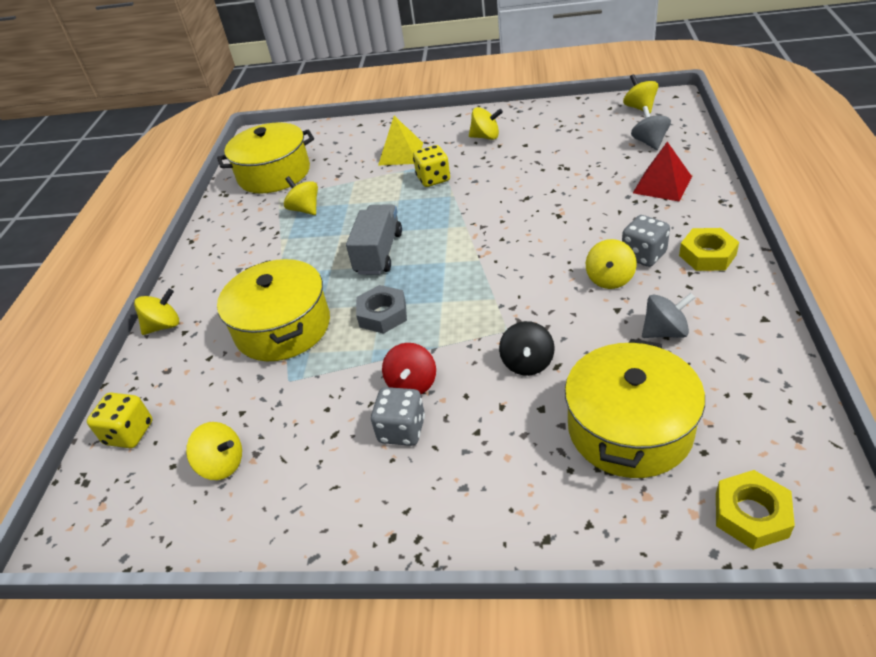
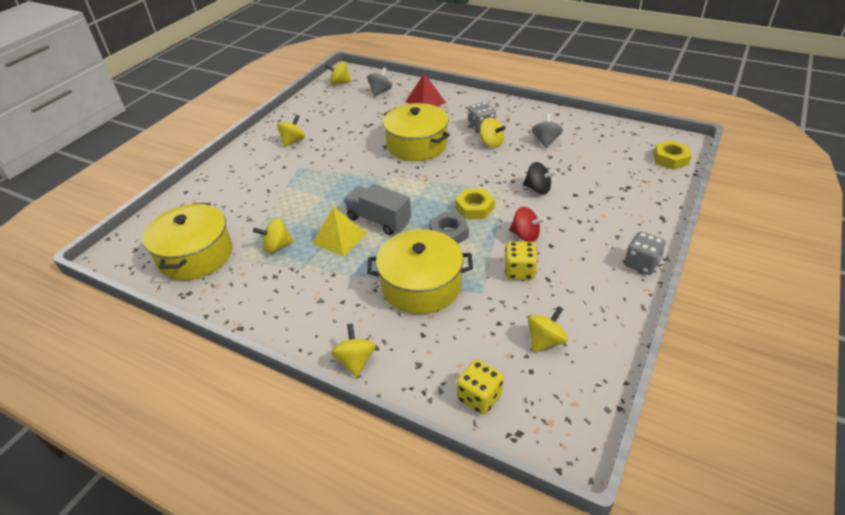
camera: 70 degrees left, 0 degrees up
(401, 153) = (262, 181): yellow pyramid -> yellow pyramid (339, 238)
(402, 430) = (562, 249): grey dice -> grey dice (641, 264)
(433, 179) = (316, 175): yellow dice -> yellow dice (519, 271)
(629, 428) = (605, 172): yellow pot -> yellow pot (417, 145)
(649, 142) = (380, 92): grey spinning top -> grey spinning top turned 105 degrees clockwise
(707, 255) = (498, 111): yellow nut -> yellow nut (474, 208)

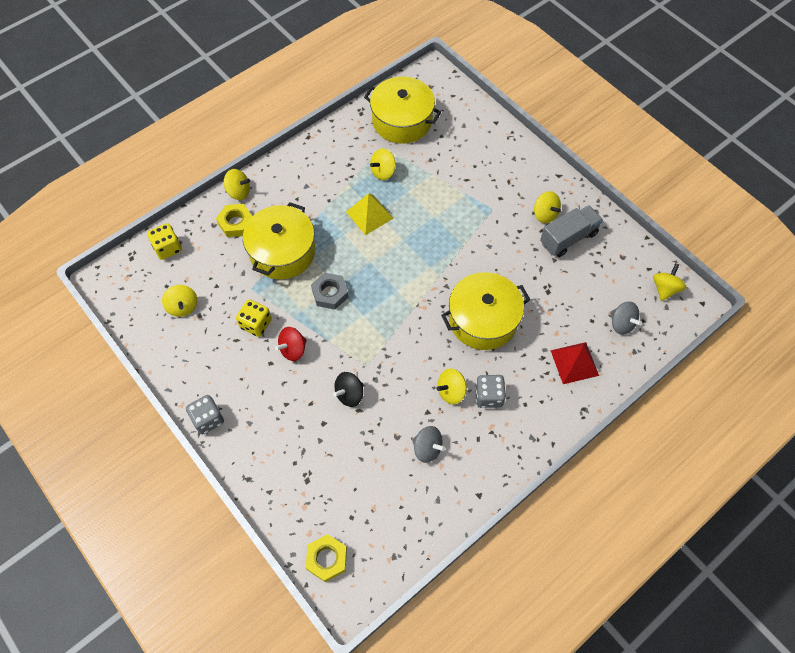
camera: 110 degrees right, 20 degrees up
(277, 246) = (383, 172): yellow spinning top -> yellow spinning top turned 135 degrees counterclockwise
(379, 220) = (377, 248): grey truck -> grey truck (568, 238)
(474, 208) = (352, 327): yellow nut -> yellow nut (236, 223)

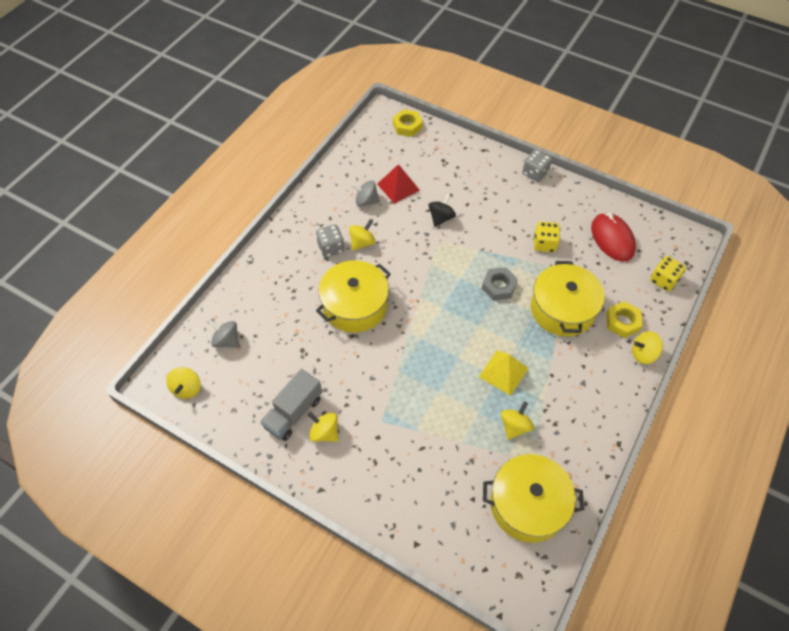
camera: 160 degrees right, 5 degrees down
(183, 307) = (612, 239): yellow spinning top -> red mouse
(293, 349) = (503, 235): red spinning top -> none
(574, 363) = (264, 294): red pyramid -> red pyramid (398, 187)

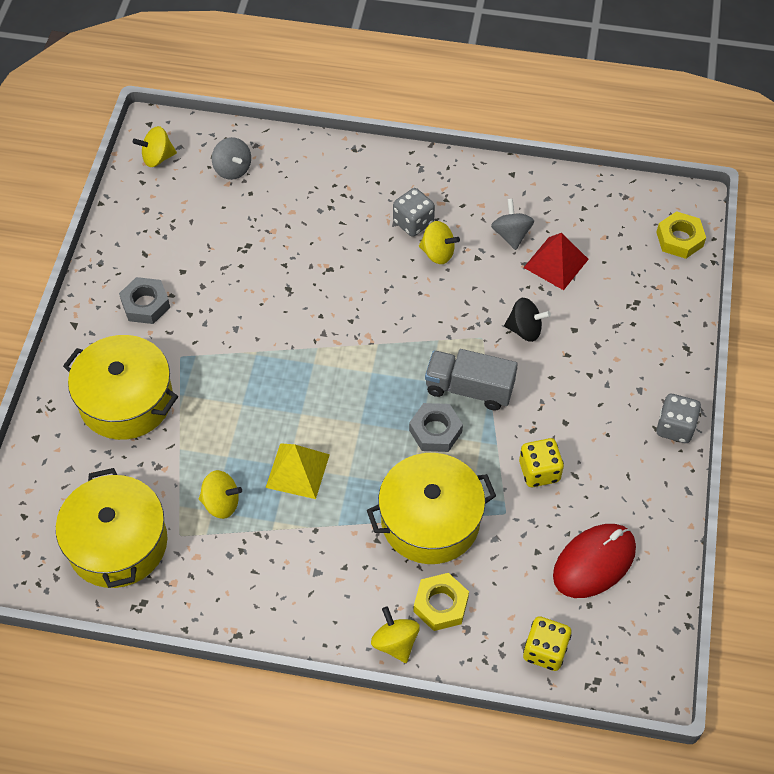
camera: 70 degrees right, 0 degrees up
(227, 340) = (232, 169): grey spinning top -> grey spinning top turned 135 degrees clockwise
(293, 412) = (161, 266): grey truck -> grey truck (469, 389)
(324, 432) = (145, 304): yellow spinning top -> grey nut
(355, 305) = (334, 277): yellow pot -> yellow pot (126, 400)

